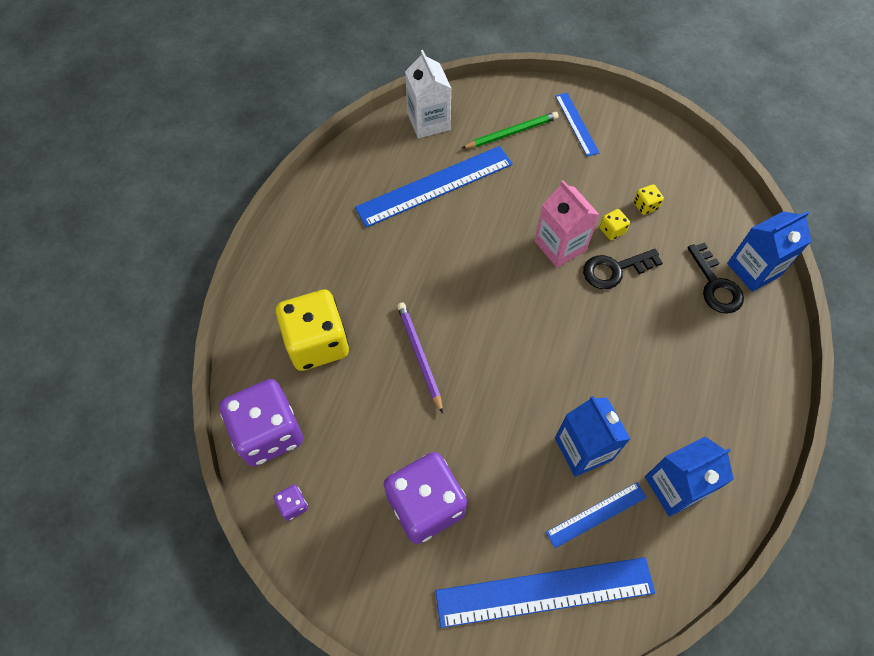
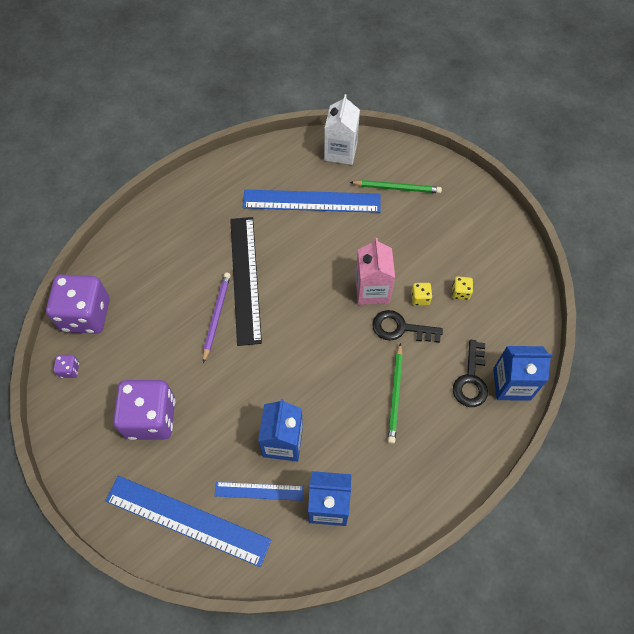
camera: 30 degrees right, 0 degrees up
(317, 343) = (156, 272): yellow dice -> none
(422, 300) = (245, 279): none -> black ruler
(577, 124) = (453, 204): blue ruler -> none
(657, 338) = (395, 394): none -> green pencil

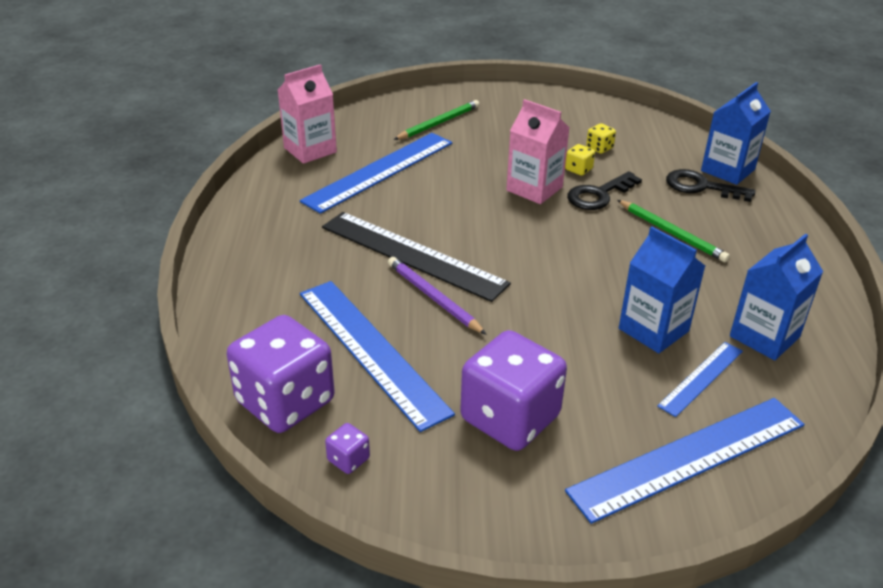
camera: 50 degrees left, 25 degrees down
(151, 321) = (372, 350): none -> blue ruler
(299, 152) = (310, 150): none -> pink carton
(340, 151) = (348, 129): white carton -> none
(471, 380) = (701, 187): black key -> black key turned 150 degrees clockwise

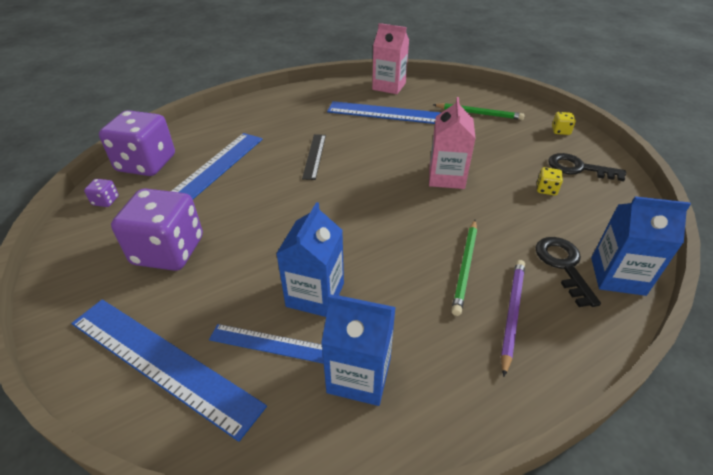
camera: 60 degrees right, 5 degrees up
(412, 255) = (314, 156): black ruler -> black ruler, size x0.53
(433, 298) = (275, 179): purple pencil -> purple pencil (511, 313)
(578, 169) = (499, 189): yellow dice -> yellow dice (560, 131)
(599, 195) = (475, 210): black key -> black key (578, 168)

